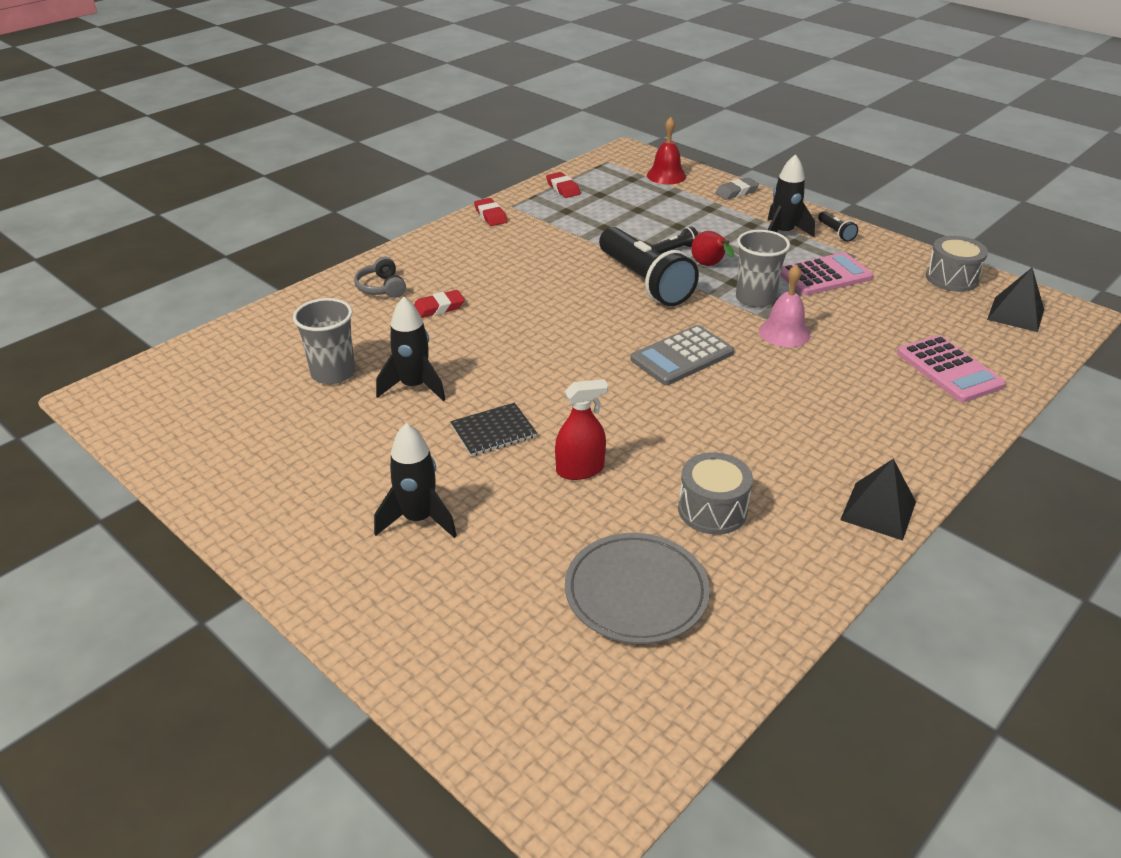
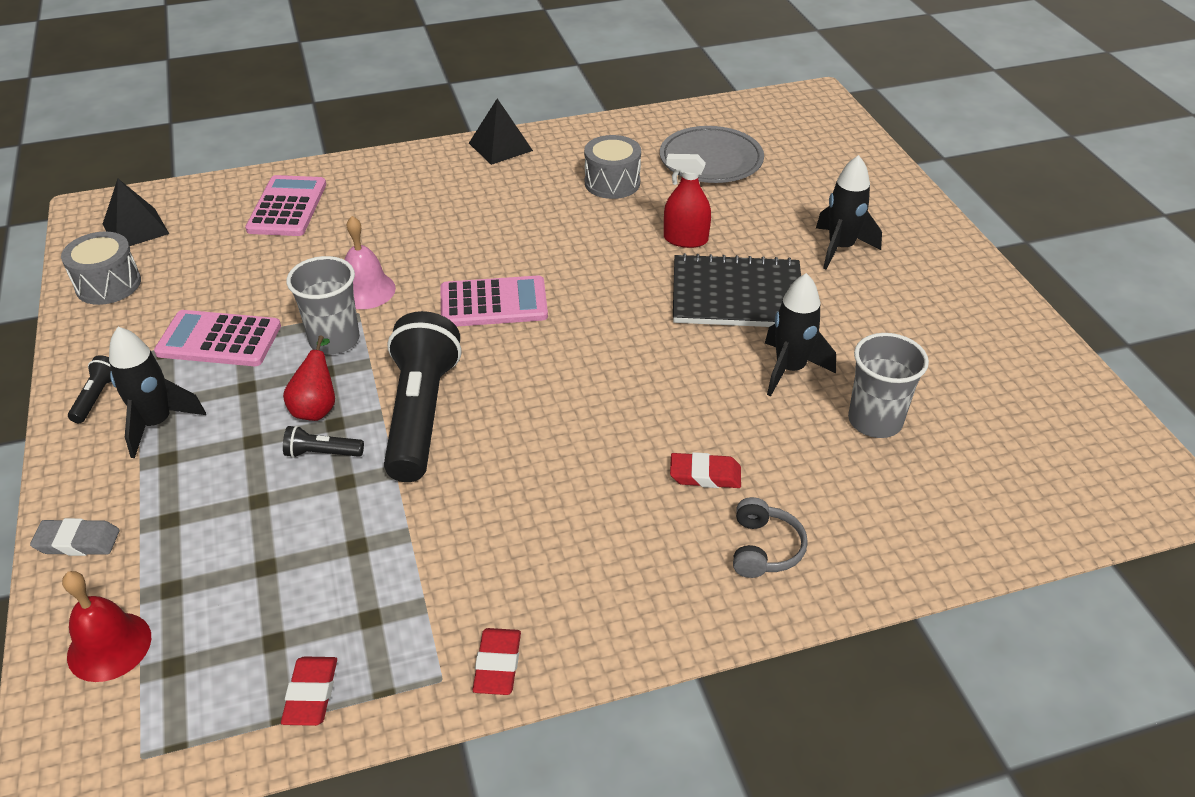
camera: 150 degrees left, 5 degrees up
(493, 431) = (737, 295): black notebook -> black notebook, size x1.78
(682, 356) = (493, 303): grey calculator -> pink calculator

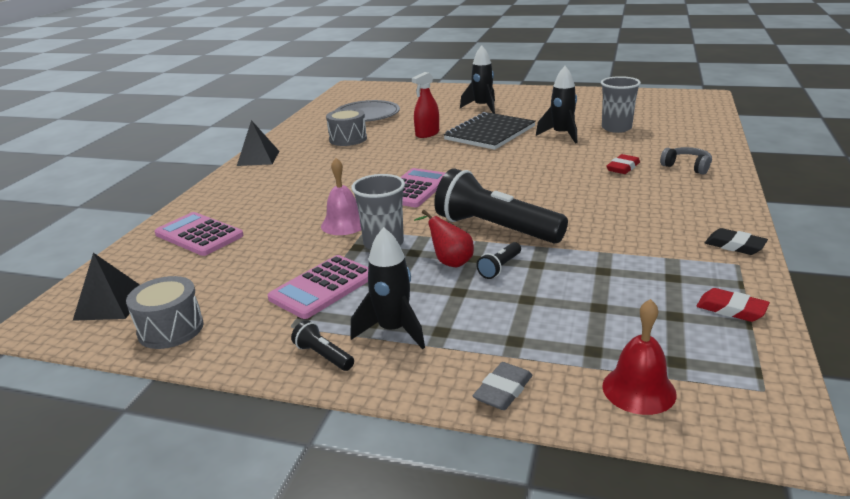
camera: 55 degrees left, 15 degrees down
(498, 665) = (734, 245): red eraser -> black eraser

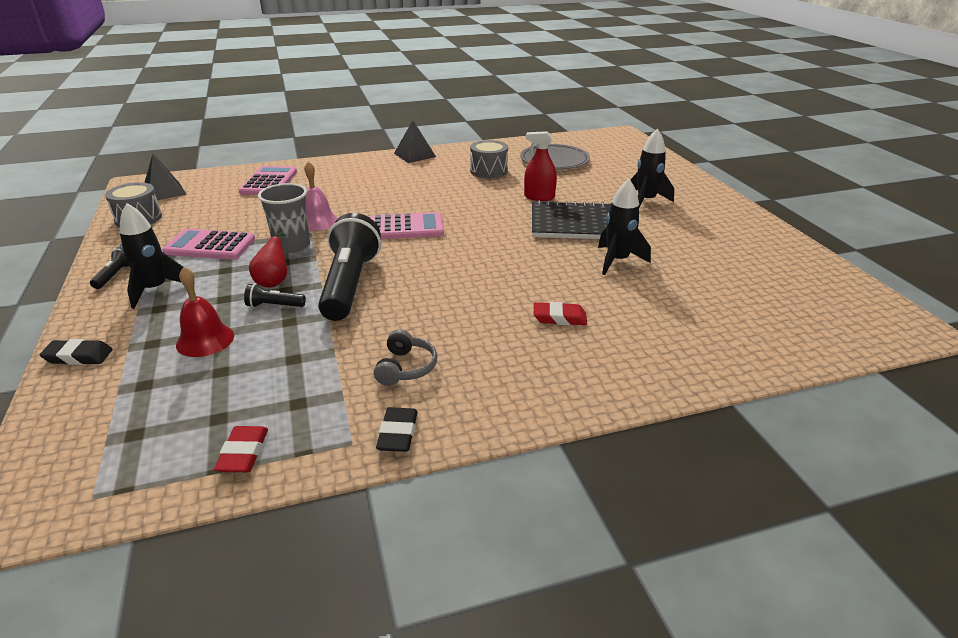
camera: 55 degrees right, 5 degrees up
(503, 390) = (78, 356): grey eraser -> black eraser
(616, 128) = (682, 288): grey cup -> none
(639, 389) = (85, 421): red bell -> red bell (205, 340)
(687, 167) = (608, 360): grey headphones -> grey headphones (406, 368)

